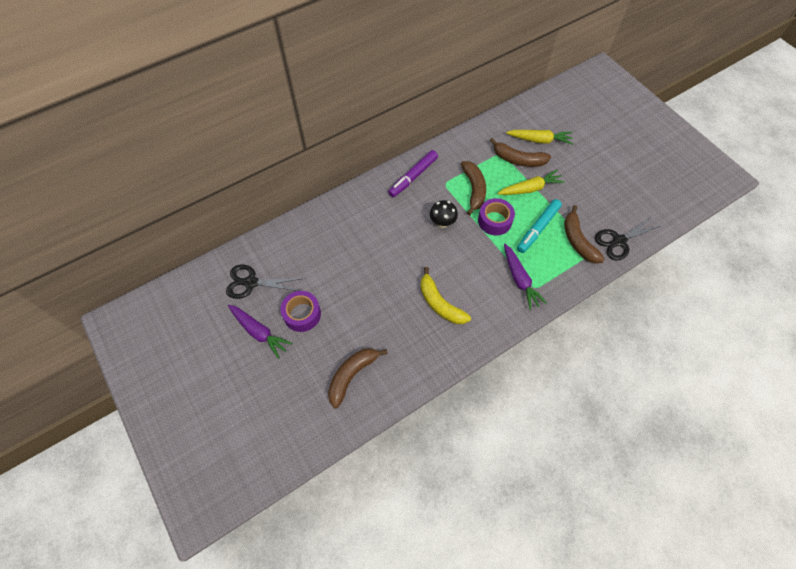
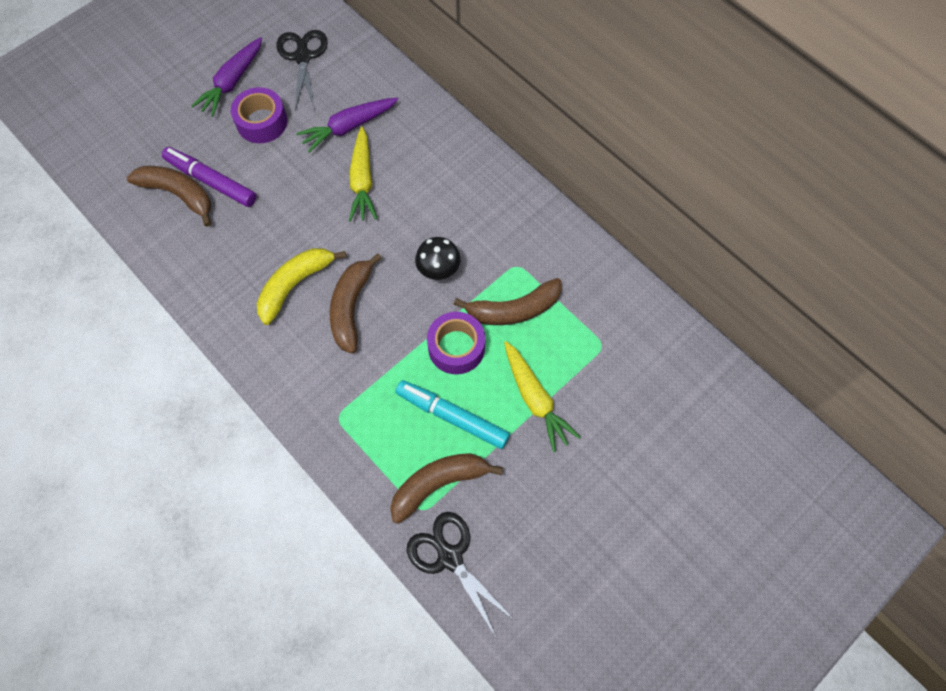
camera: 80 degrees right, 5 degrees up
(413, 177) = (520, 218): purple marker -> purple marker (211, 181)
(518, 160) = (595, 375): brown banana -> brown banana (351, 307)
(519, 279) = (349, 394): purple carrot -> purple carrot (349, 127)
(539, 140) = (651, 408): yellow carrot -> yellow carrot (362, 181)

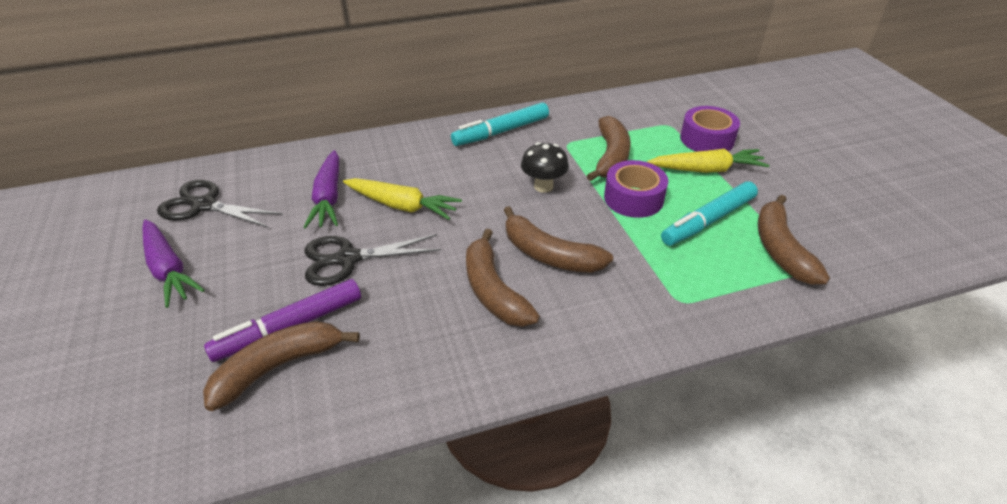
camera: 65 degrees left, 25 degrees down
(262, 122) = (252, 259): purple tape -> purple tape (707, 139)
(295, 285) = (493, 291): yellow banana -> brown banana
(450, 557) = (864, 263): black scissors -> black scissors (348, 259)
(507, 204) = (501, 132): none -> turquoise marker

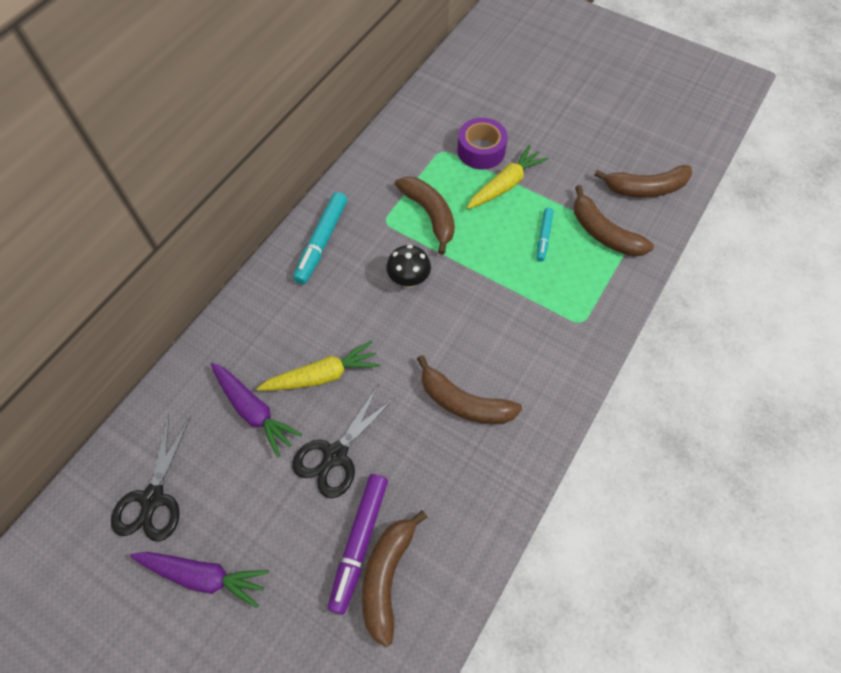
camera: 40 degrees left, 20 degrees up
(204, 205) = (153, 498): black scissors -> black scissors turned 60 degrees counterclockwise
(549, 255) = (471, 343): brown banana -> brown banana (645, 188)
(633, 198) = (480, 248): purple tape -> none
(708, 221) = (543, 237): turquoise marker -> turquoise marker, size x0.58

